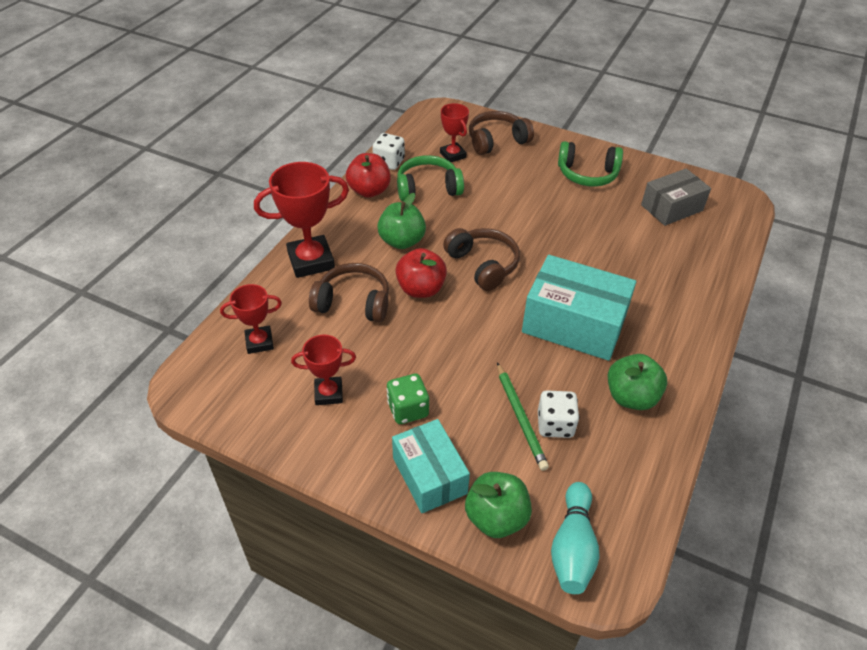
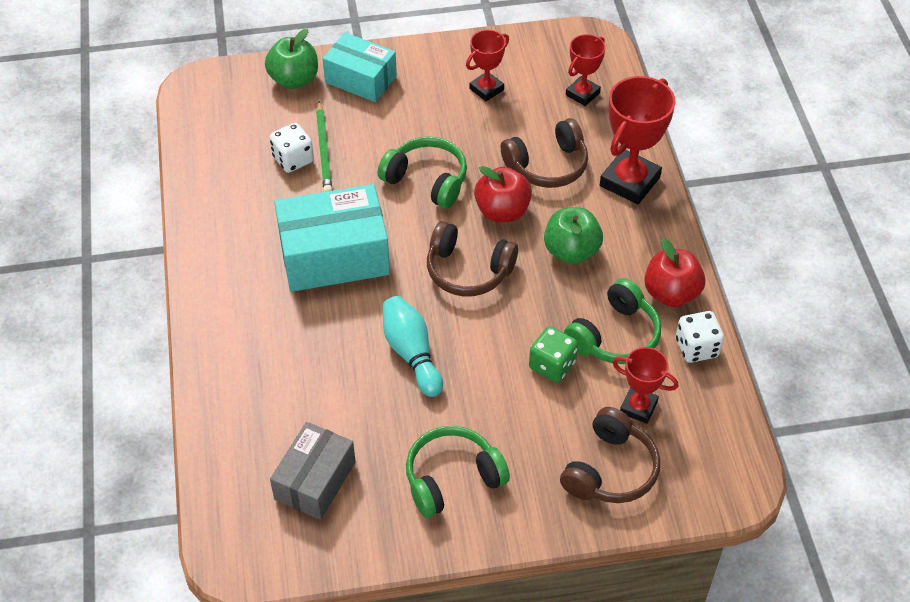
camera: 145 degrees right, 5 degrees up
(408, 409) = (416, 110): green dice -> green dice (552, 365)
(455, 342) = (427, 180): none -> green headphones
(520, 417) = (324, 150): green pencil -> green pencil turned 135 degrees counterclockwise
(572, 547) = (230, 90): turquoise bowling pin -> turquoise bowling pin (411, 353)
(631, 397) = (243, 214): green apple -> none

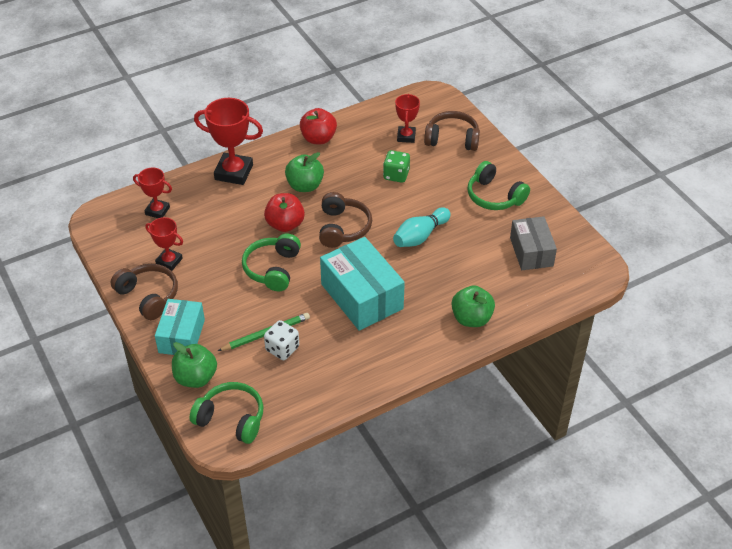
camera: 110 degrees left, 5 degrees down
(234, 360) = (471, 318): none -> green apple
(315, 480) = (531, 252): grey box -> grey box turned 75 degrees clockwise
(547, 165) = (234, 213): brown headphones -> brown headphones (148, 296)
(615, 336) = (361, 155): green headphones -> green headphones (231, 419)
(696, 348) = (353, 122): white dice -> none

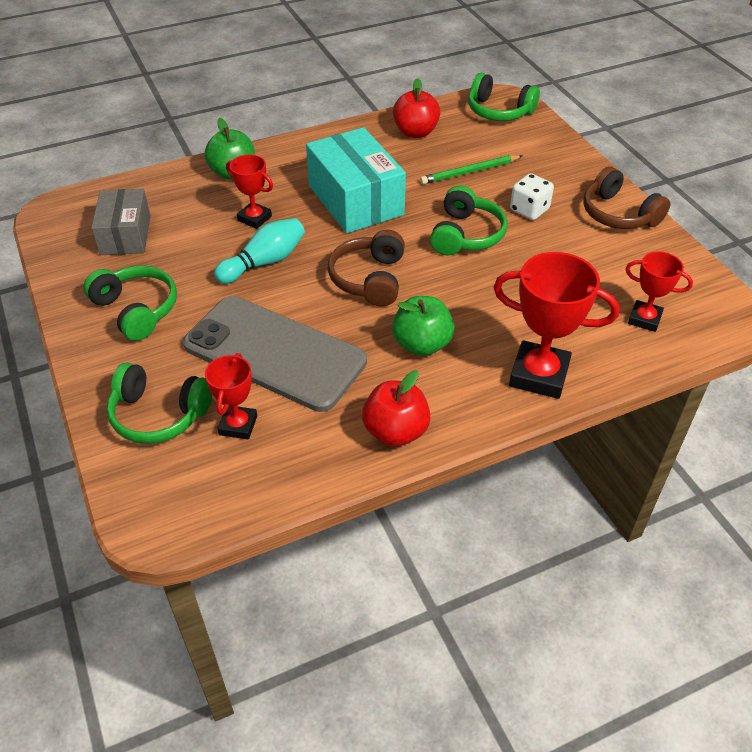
camera: 175 degrees left, 0 degrees up
(169, 261) = (605, 251): red trophy -> red trophy (254, 218)
(181, 336) = (566, 175): turquoise box -> none
(196, 378) = (541, 141): green apple -> none
(282, 349) = (450, 158): white dice -> white dice (529, 210)
(285, 224) = (451, 288): red apple -> red apple (415, 132)
(396, 175) = (274, 353): green dice -> grey phone
(452, 139) = (159, 414): brown headphones -> green headphones

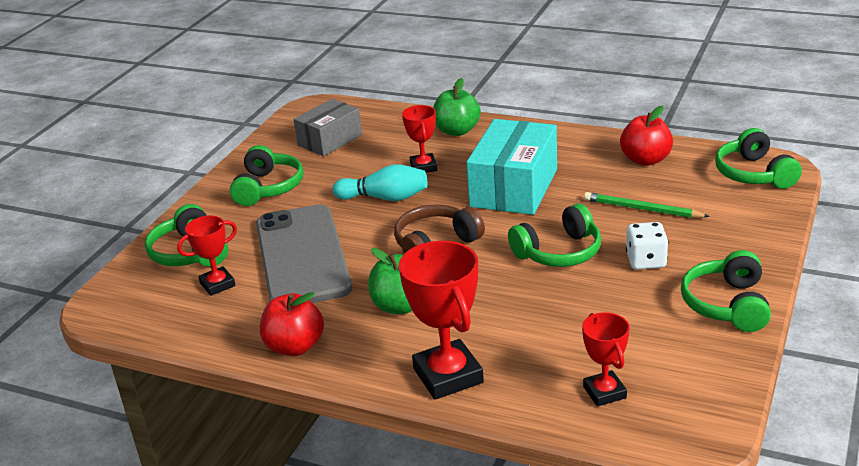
camera: 50 degrees right, 15 degrees down
(618, 214) = (727, 305): brown headphones -> green headphones

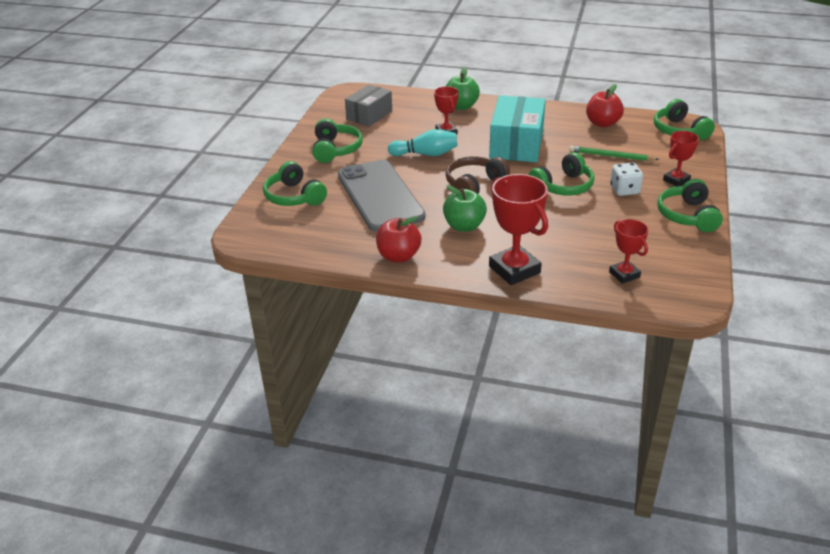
camera: 10 degrees left, 5 degrees up
(217, 284) = (324, 217): red trophy -> red trophy (676, 180)

